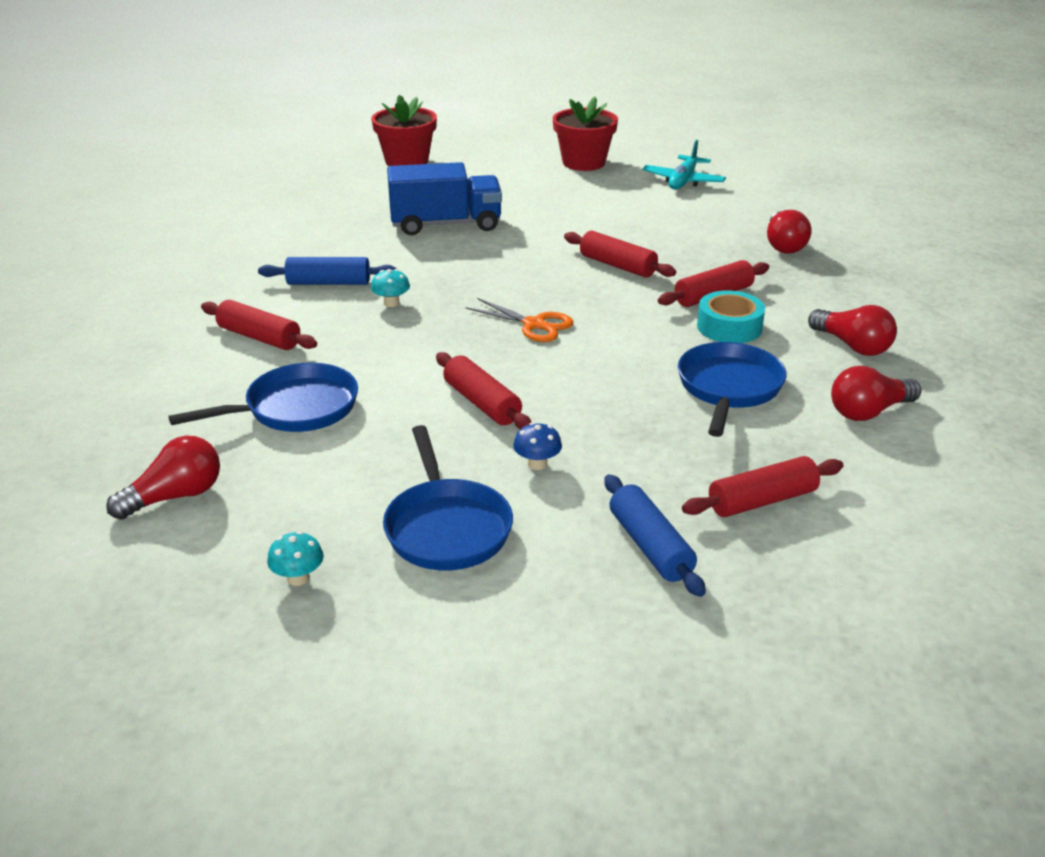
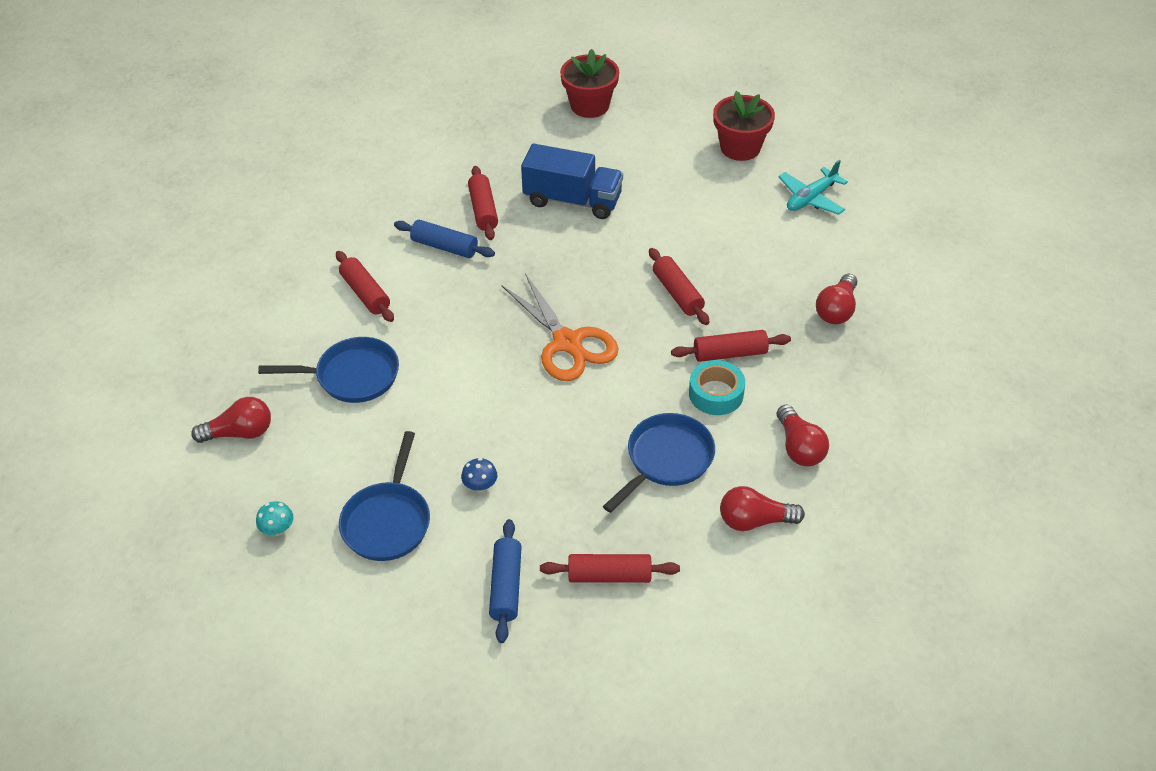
camera: 25 degrees right, 15 degrees up
(391, 303) = (477, 284): turquoise mushroom -> none
(482, 403) = (479, 413): red rolling pin -> red rolling pin (483, 210)
(534, 324) = (567, 342): orange scissors -> orange scissors, size x1.66

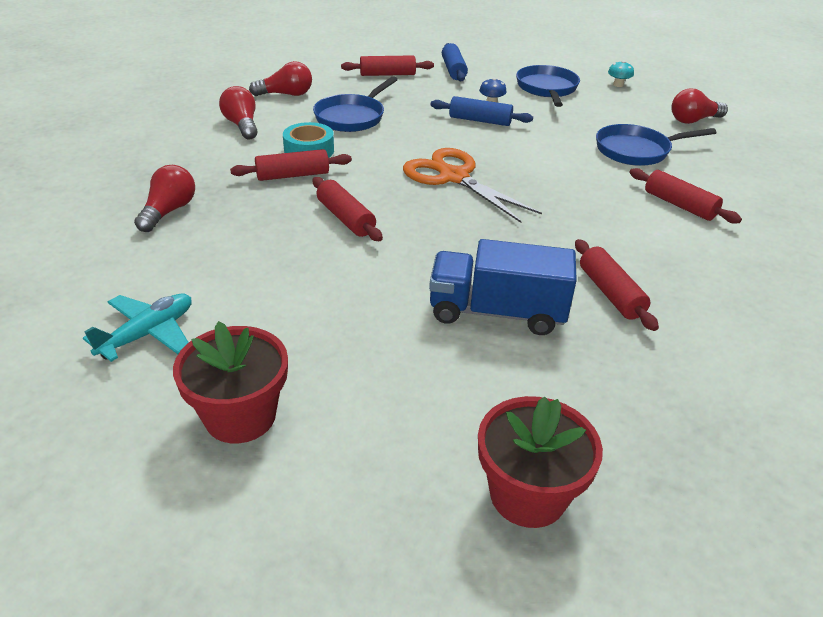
camera: 170 degrees right, 10 degrees down
(444, 247) = (629, 250): blue rolling pin -> blue rolling pin (480, 120)

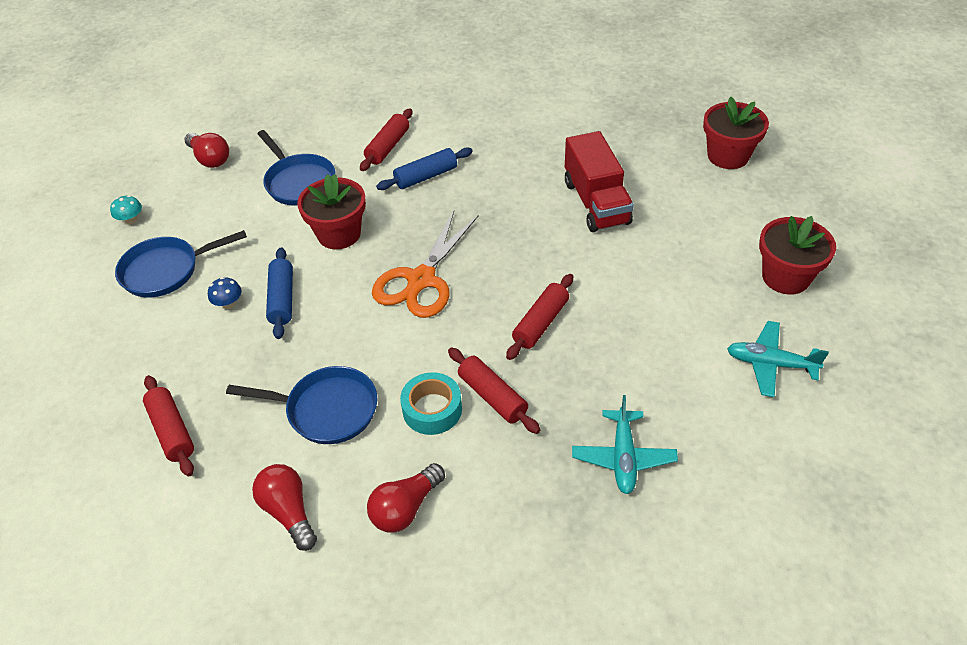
camera: 110 degrees left, 10 degrees up
(169, 211) = (623, 457): red light bulb -> turquoise plane
(453, 70) = (131, 369): blue rolling pin -> blue rolling pin (426, 176)
(496, 312) = (596, 202): blue truck -> red truck
(545, 154) = (339, 234): none -> red flower pot
(610, 293) = (534, 160): red rolling pin -> none

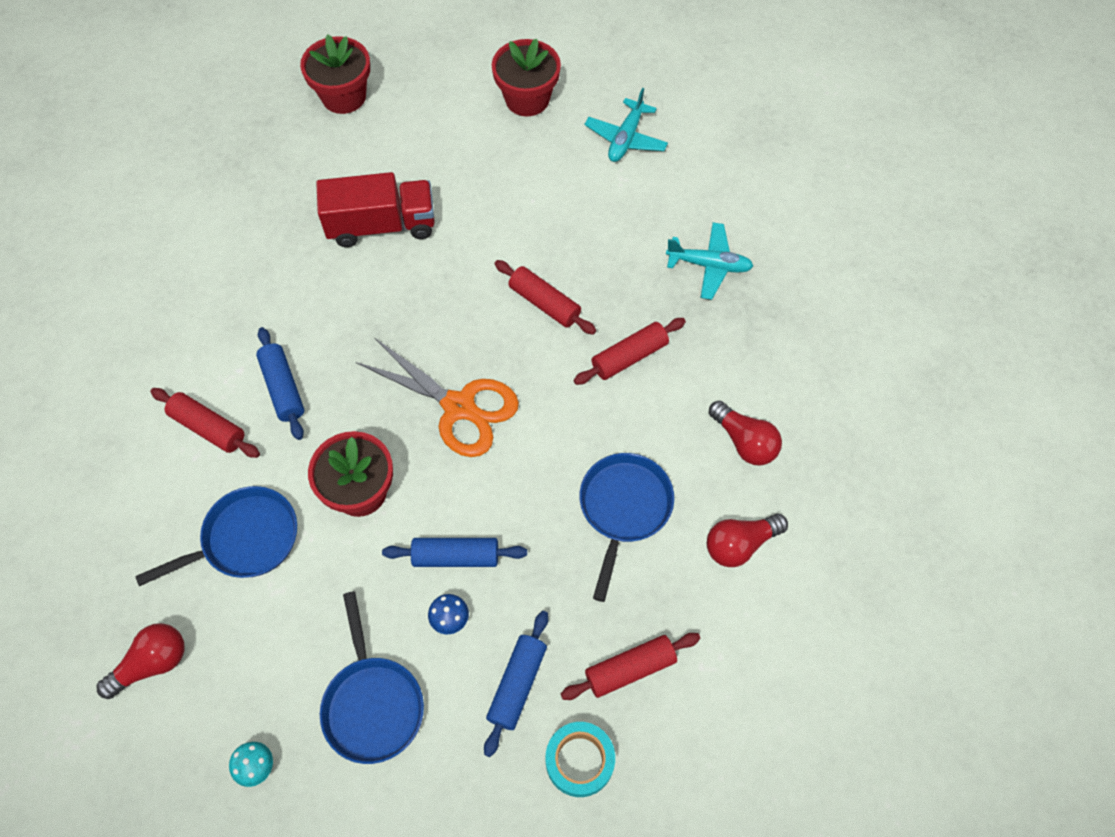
camera: 85 degrees left, 15 degrees up
(169, 354) = (517, 684): none -> blue rolling pin
(432, 409) = (637, 410): turquoise tape -> turquoise tape (579, 761)

